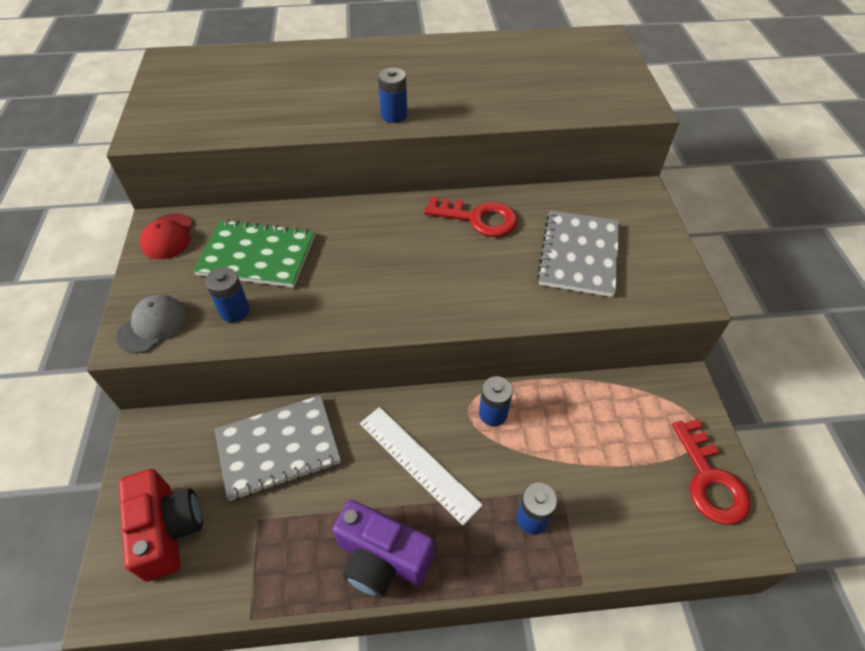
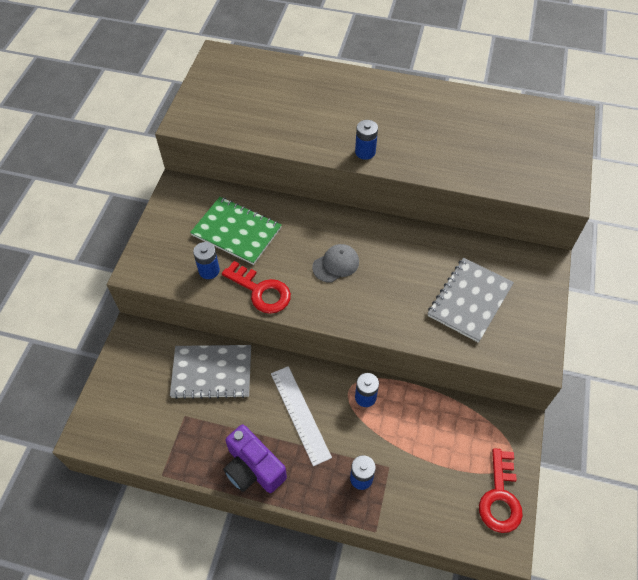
camera: 20 degrees right, 5 degrees up
(152, 325) = (154, 265): grey cap -> grey cap (336, 264)
(168, 236) = (181, 198): red cap -> none
(168, 530) = (129, 403): red camera -> none
(478, 218) = (406, 247): red key -> red key (261, 291)

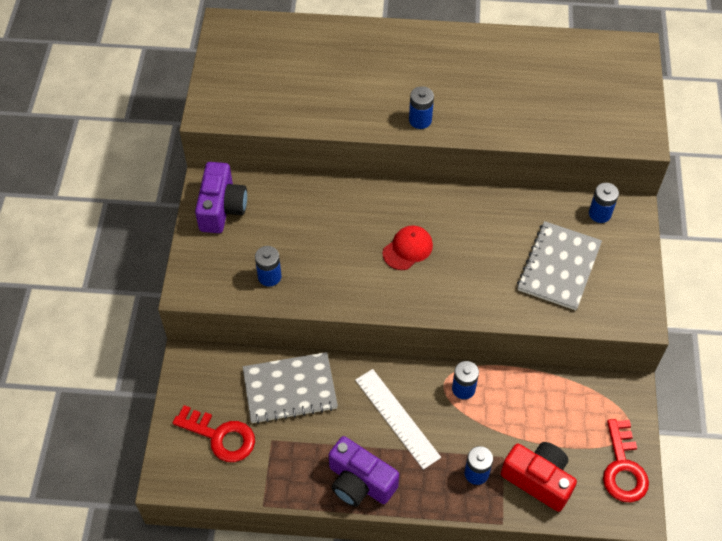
camera: 10 degrees left, 0 degrees up
(184, 207) = (222, 208): none -> purple camera
(236, 232) = (289, 228): green notebook -> none
(261, 291) = (333, 290): red key -> red key (220, 436)
(336, 264) = (407, 249): grey cap -> red cap
(417, 494) = (538, 479): none -> red camera
(516, 258) = (600, 214): none -> blue battery

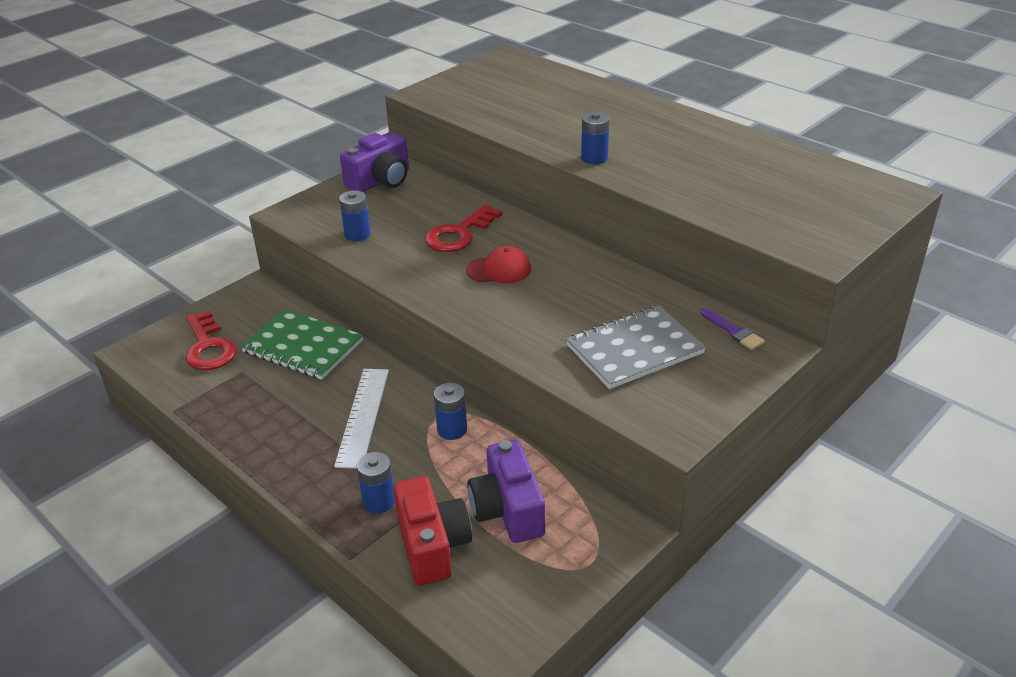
camera: 40 degrees right, 20 degrees down
(290, 389) = (303, 346): grey notebook -> green notebook
(360, 482) = (268, 443): purple camera -> purple camera (507, 510)
(600, 214) = (733, 331): blue battery -> purple brush
(623, 468) = (537, 594): red key -> red key (459, 234)

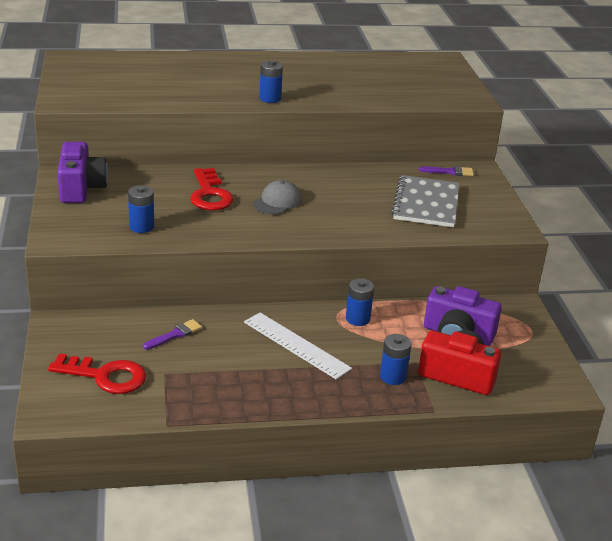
camera: 55 degrees left, 5 degrees down
(303, 346) = (175, 334): green notebook -> purple brush
(499, 270) = (277, 202): red cap -> grey cap

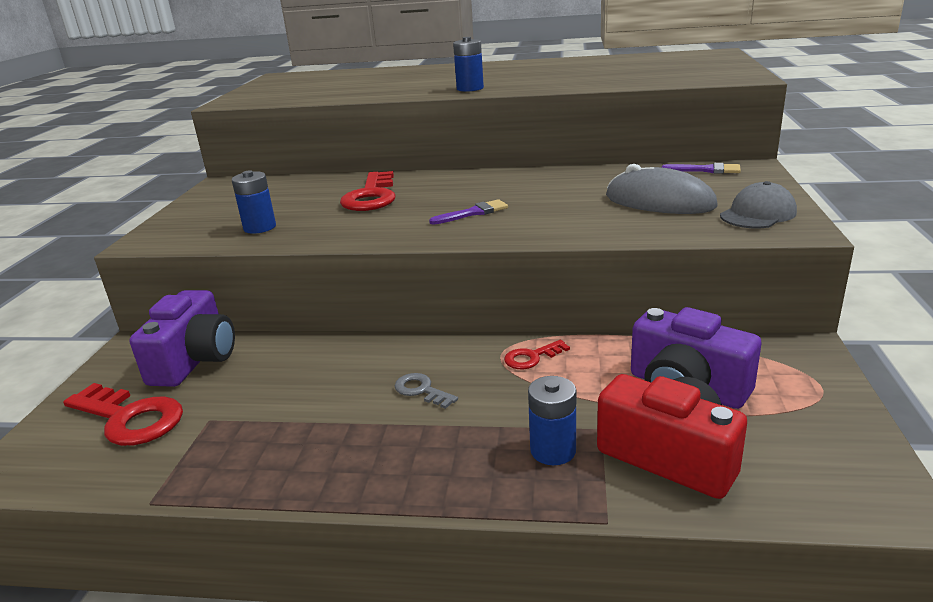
camera: 20 degrees right, 5 degrees down
(81, 188) = (229, 193): purple camera -> purple camera (195, 360)
(175, 334) = (264, 367): purple brush -> purple brush (473, 213)
(277, 202) = (451, 202): grey cap -> grey cap (758, 214)
(296, 345) = (421, 390): white ruler -> grey key
(357, 319) = (531, 357): blue battery -> red key
(426, 203) = (659, 202): grey notebook -> grey mouse

